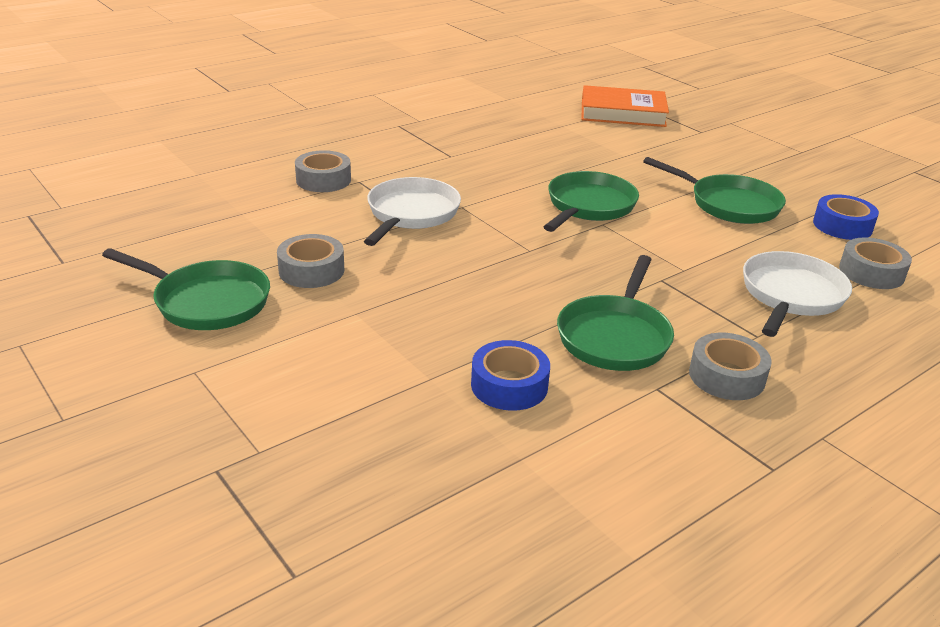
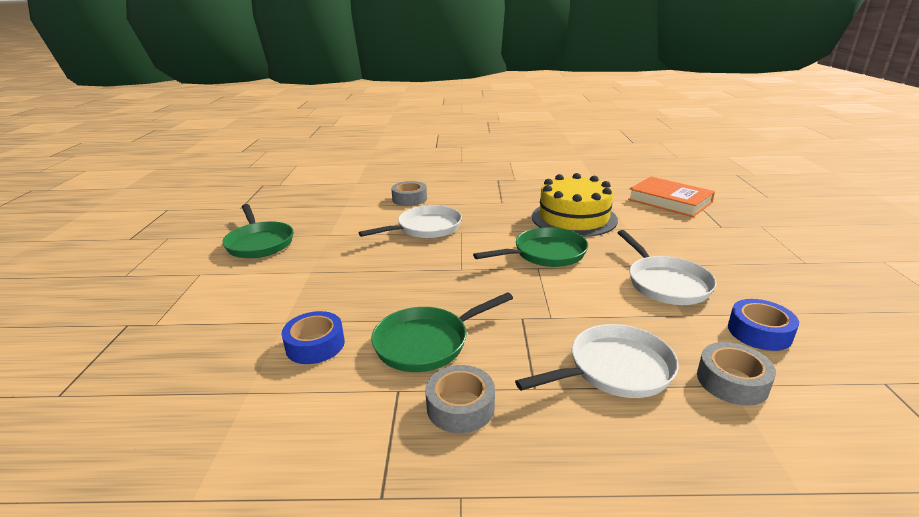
camera: 40 degrees right, 5 degrees down
(311, 270) = (327, 243): grey tape -> none
(558, 156) = (574, 218): none -> yellow cake
(729, 204) = (665, 283): green pan -> white pan

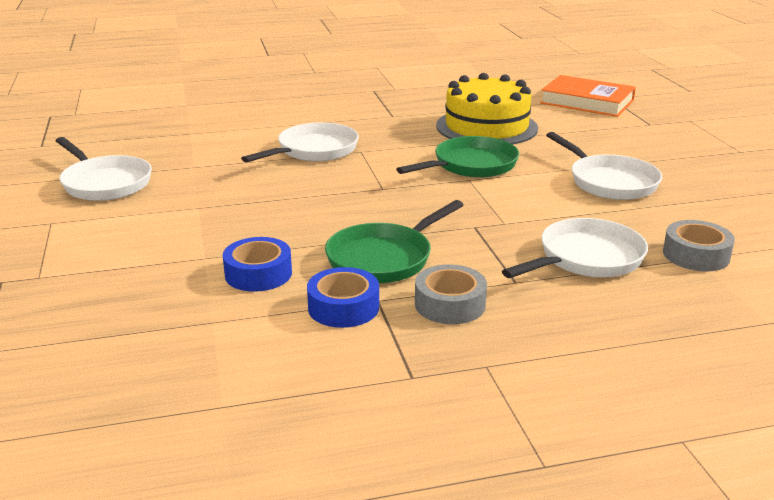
camera: 15 degrees left, 0 degrees up
(259, 243) = (105, 183): green pan -> white pan
(409, 199) = (272, 120): grey tape -> none
(759, 332) = (710, 214): blue tape -> blue tape (343, 307)

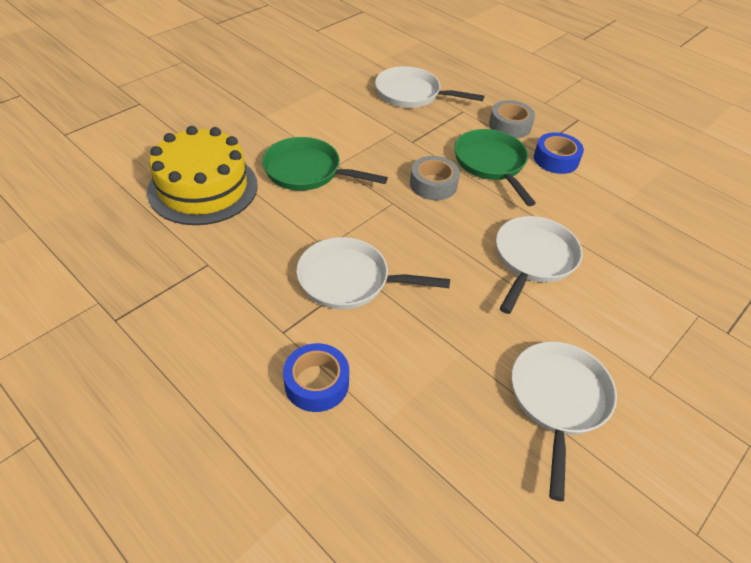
camera: 125 degrees left, 20 degrees up
(258, 274) = (566, 207): blue tape -> blue tape (316, 383)
(384, 258) = (491, 164): green pan -> green pan turned 120 degrees counterclockwise
(587, 102) = (86, 145): orange book -> none
(609, 182) = (288, 103): white pan -> white pan (533, 259)
(696, 255) = (371, 63): grey tape -> grey tape (433, 184)

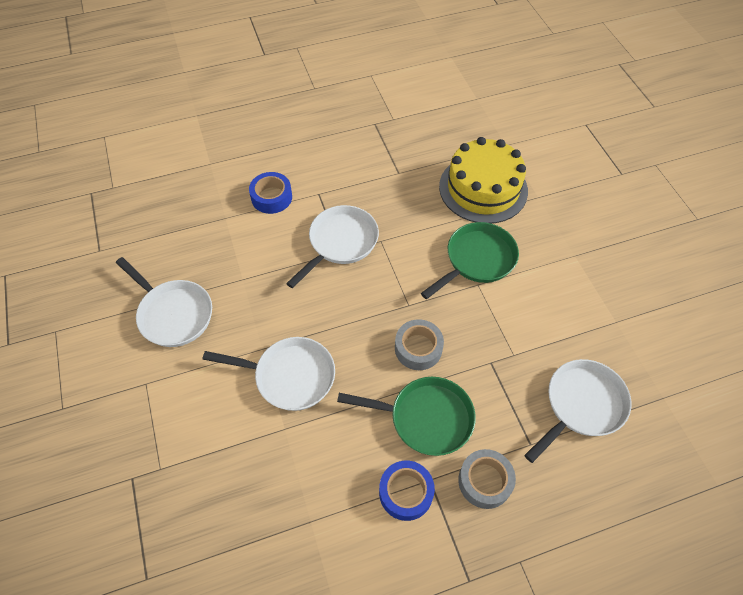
camera: 120 degrees right, 10 degrees up
(533, 259) = (290, 376): white pan -> white pan turned 45 degrees counterclockwise

